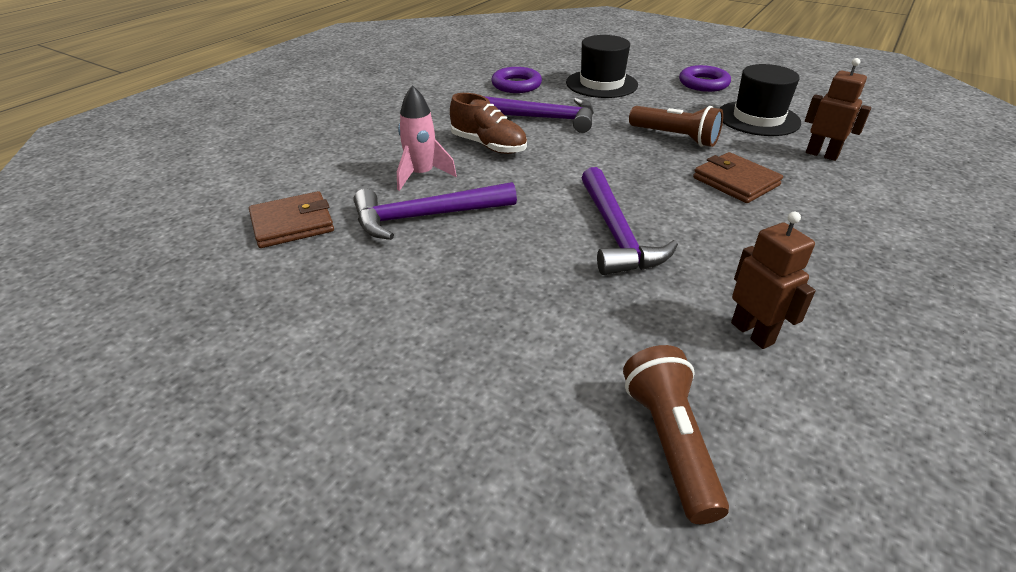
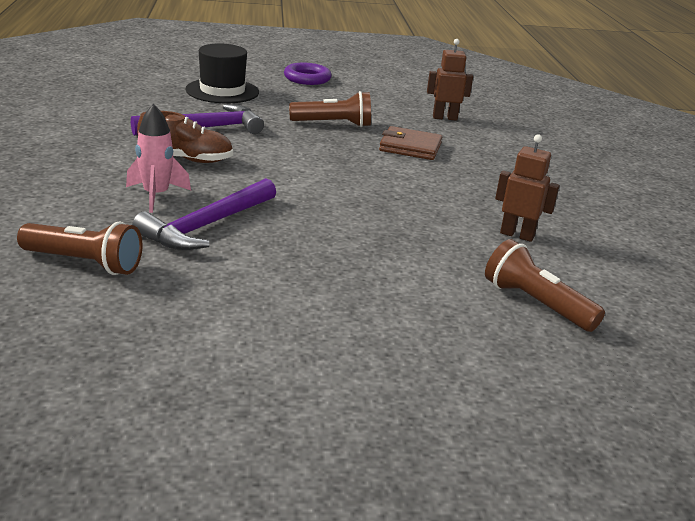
camera: 40 degrees left, 10 degrees down
(292, 224) = (85, 263): brown wallet -> brown flashlight
(516, 85) = (142, 103): purple ring -> none
(616, 234) = (371, 200): purple hammer -> none
(758, 118) = (377, 99): black hat -> none

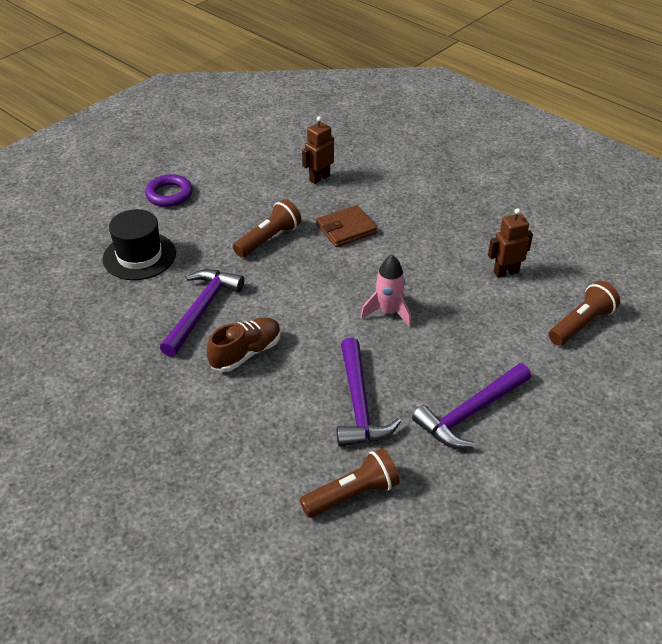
camera: 40 degrees left, 15 degrees up
(156, 196) = (289, 403): pink rocket -> pink rocket (388, 312)
(289, 285) = (470, 413): none -> purple hammer
(535, 303) = (581, 324): brown flashlight -> brown flashlight turned 135 degrees clockwise

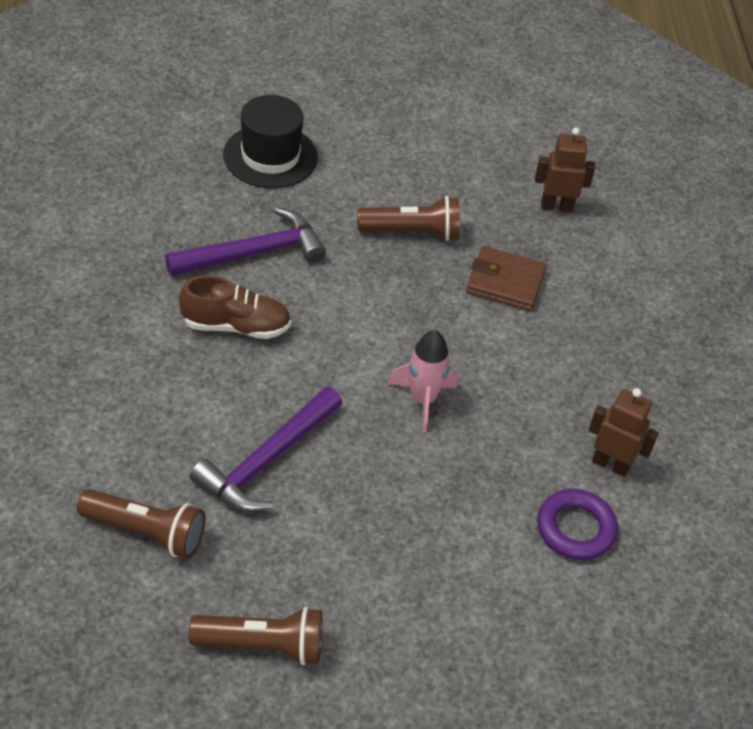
camera: 40 degrees right, 5 degrees up
(169, 194) = (381, 113): purple ring -> purple ring (575, 529)
(470, 413) = (356, 564): purple hammer -> none
(581, 324) = (611, 587): brown flashlight -> brown flashlight (263, 646)

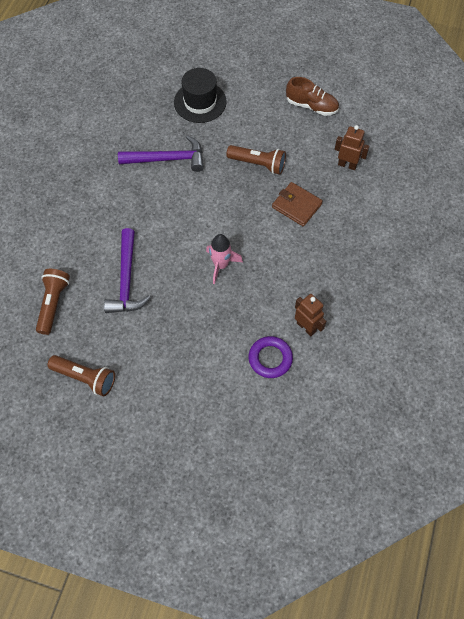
camera: 25 degrees right, 15 degrees up
(146, 532) = (53, 304): brown flashlight -> brown flashlight turned 120 degrees counterclockwise
(236, 326) = (141, 200): brown shoe -> brown shoe (311, 106)
(267, 461) = (126, 280): purple hammer -> purple hammer turned 60 degrees counterclockwise

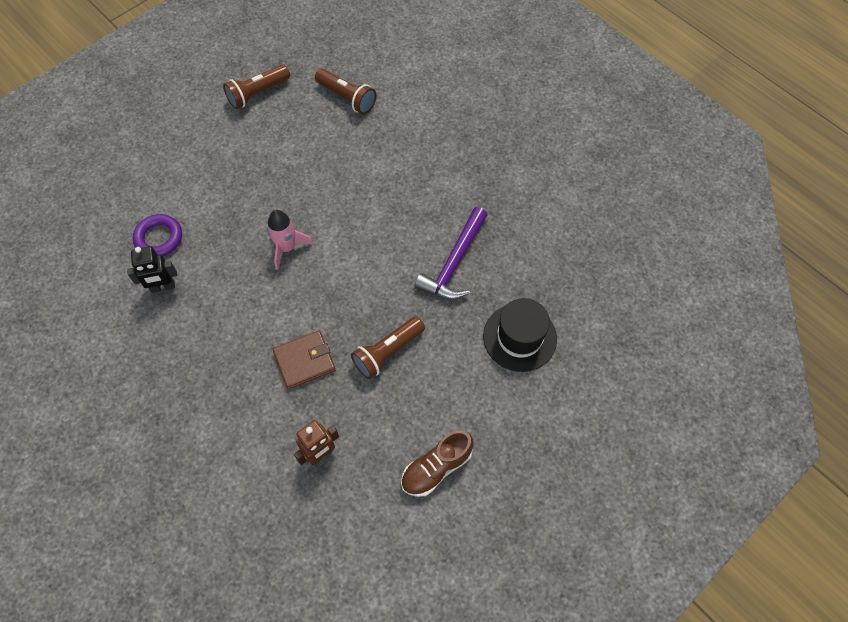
camera: 120 degrees right, 0 degrees up
(126, 280) = (330, 162): purple hammer -> none
(306, 327) = (163, 287): brown robot -> black robot

